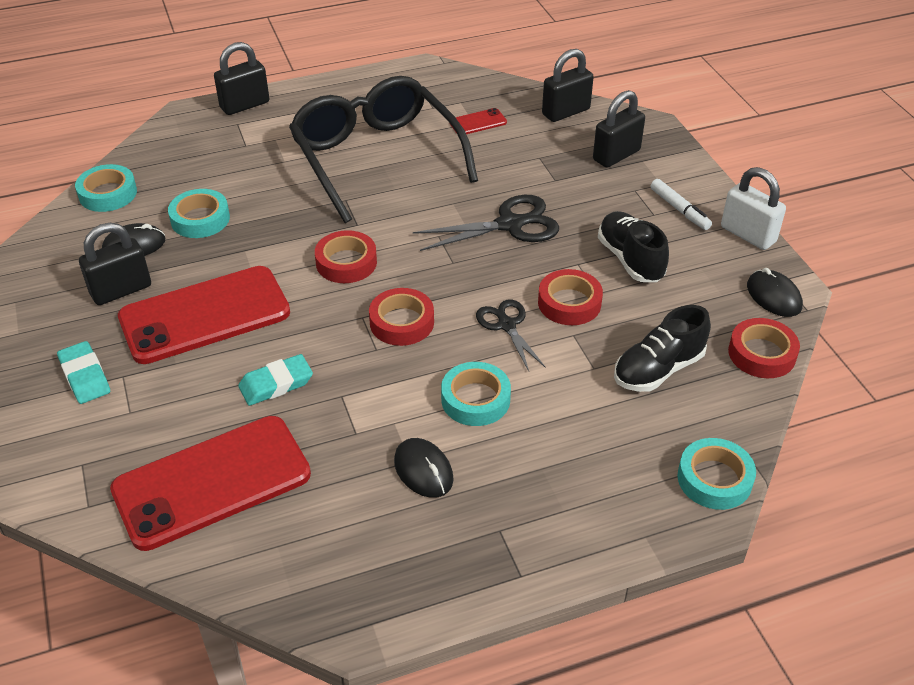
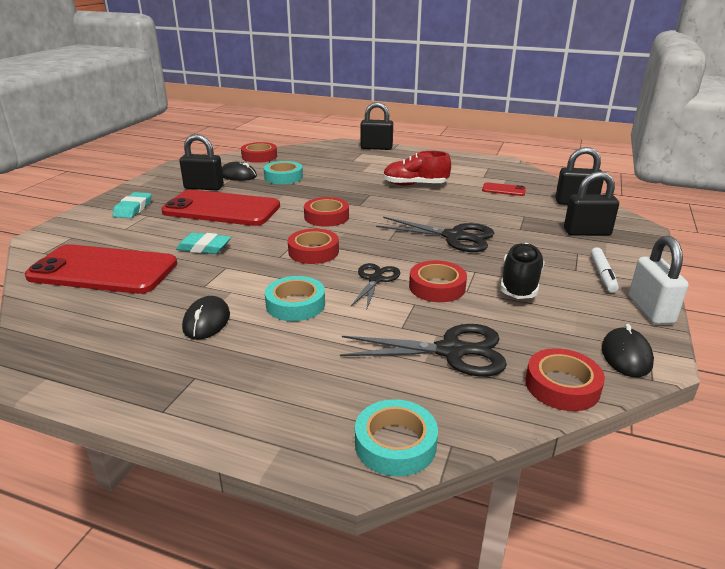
camera: 40 degrees right, 15 degrees down
(108, 194) = (259, 156): turquoise tape -> red tape
(376, 158) = (415, 185): black glasses -> red shoe
(658, 369) = (451, 351): black shoe -> black scissors

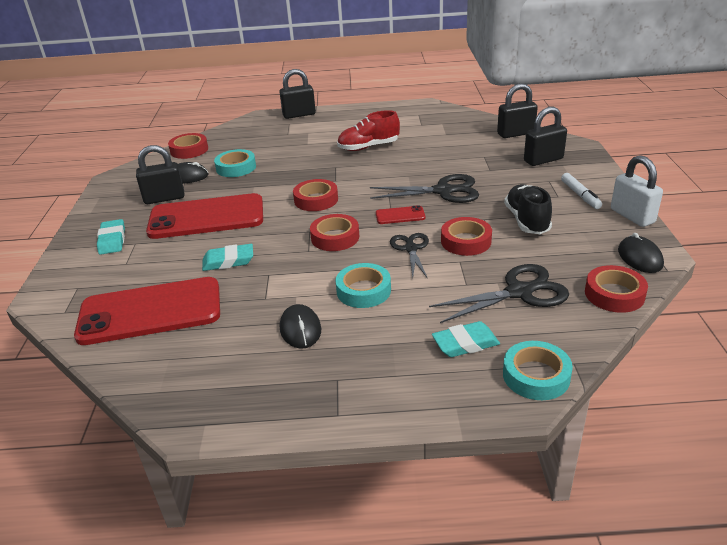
camera: 20 degrees left, 5 degrees up
(349, 384) = (465, 343): none -> turquoise eraser
(503, 190) = (448, 134): red phone -> red phone (400, 215)

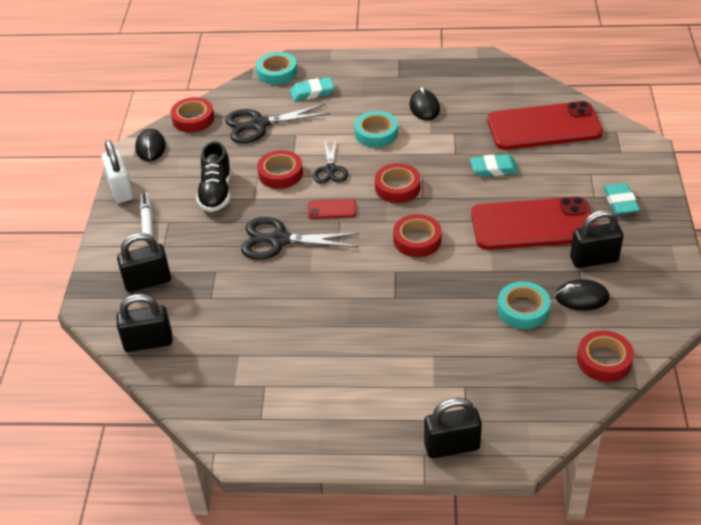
camera: 175 degrees left, 10 degrees up
(368, 147) = (349, 335): red shoe -> none

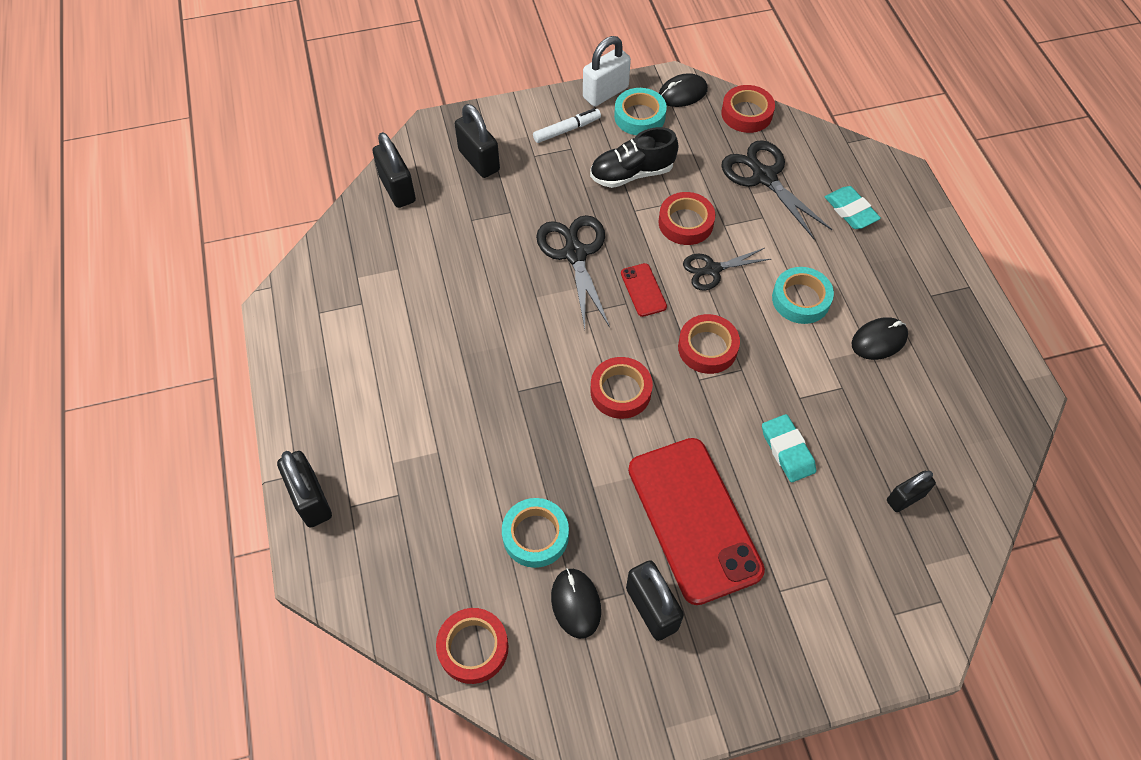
camera: 70 degrees right, 15 degrees up
(277, 72) = (872, 164): turquoise tape -> turquoise tape (639, 116)
(544, 127) = (905, 498): red phone -> black padlock
(620, 202) = (781, 628): turquoise eraser -> none

